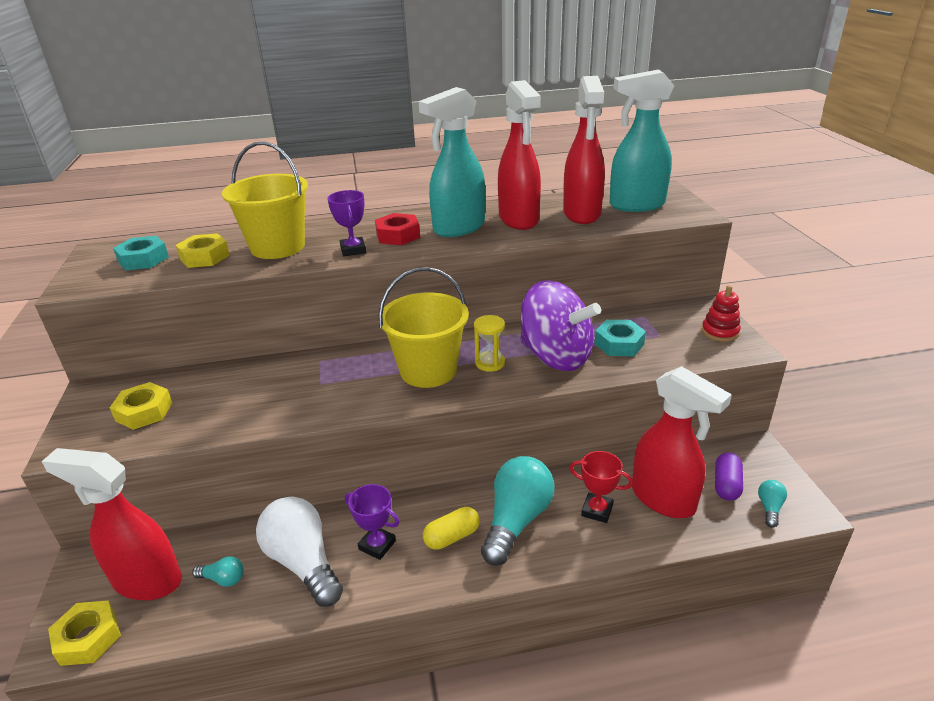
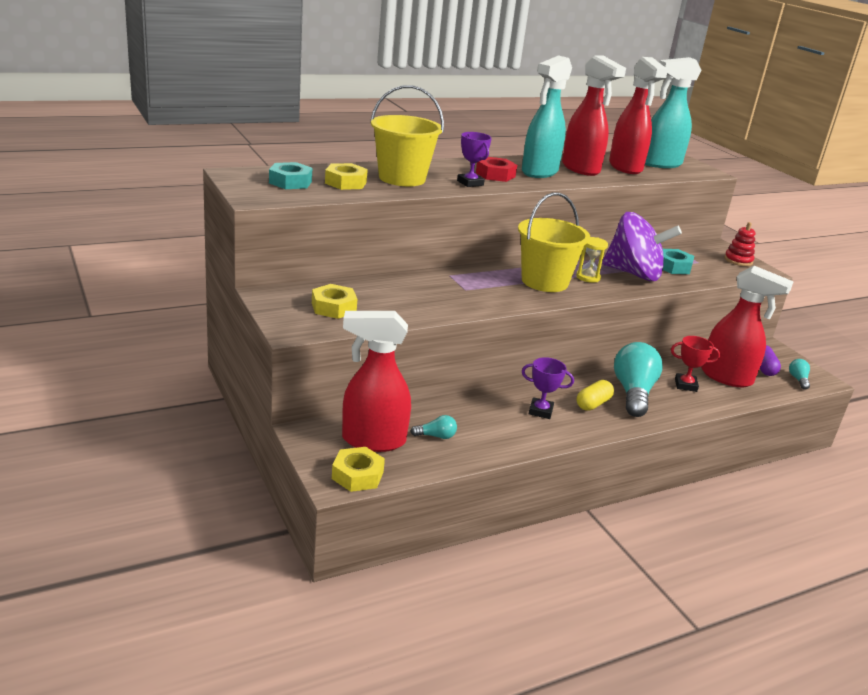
camera: 20 degrees left, 5 degrees down
(303, 562) = (491, 423): white light bulb -> none

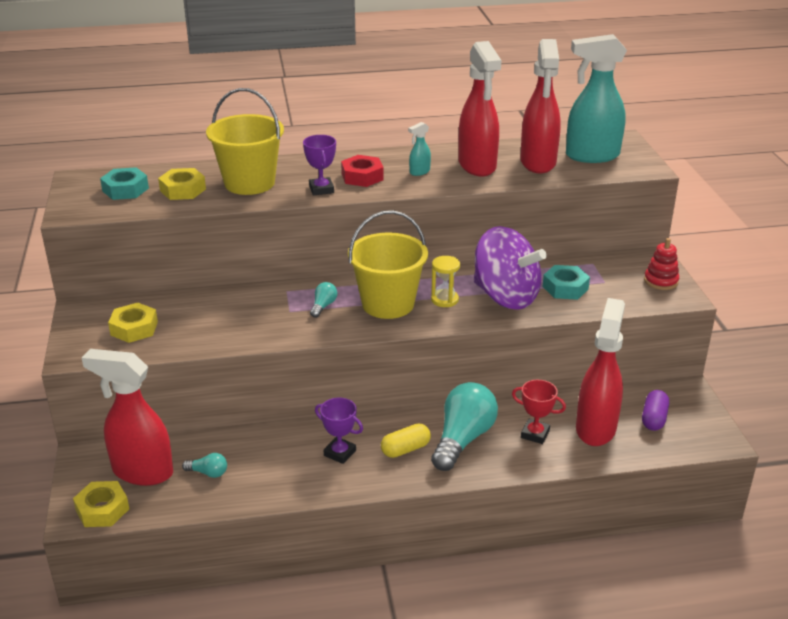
camera: 20 degrees right, 5 degrees up
(539, 172) = (419, 172): turquoise spray bottle -> turquoise spray bottle, size x0.42
(727, 377) = (595, 428): red spray bottle -> red spray bottle turned 120 degrees counterclockwise
(798, 380) = (688, 438): turquoise light bulb -> turquoise light bulb (323, 306)

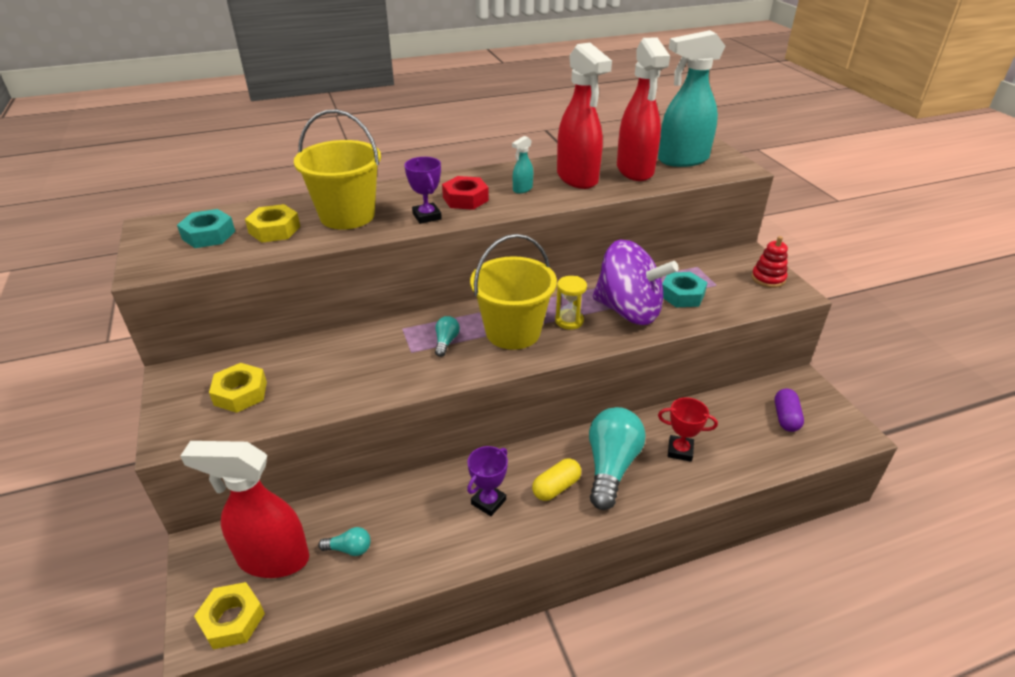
camera: 10 degrees left, 5 degrees up
(340, 453) = (488, 502): purple trophy -> purple trophy turned 75 degrees counterclockwise
(595, 428) = (735, 435): red spray bottle -> none

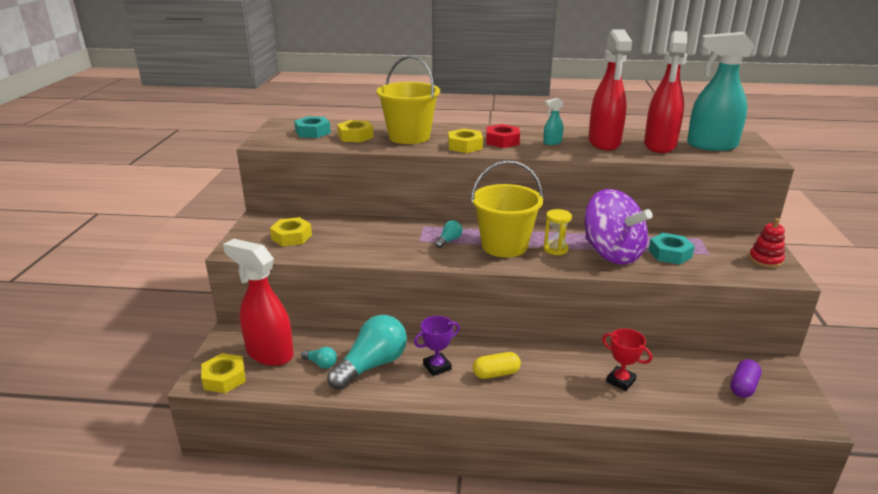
camera: 25 degrees right, 10 degrees down
(427, 216) = (465, 146): purple trophy -> yellow nut
(611, 466) = (551, 374): turquoise light bulb -> turquoise light bulb (372, 365)

